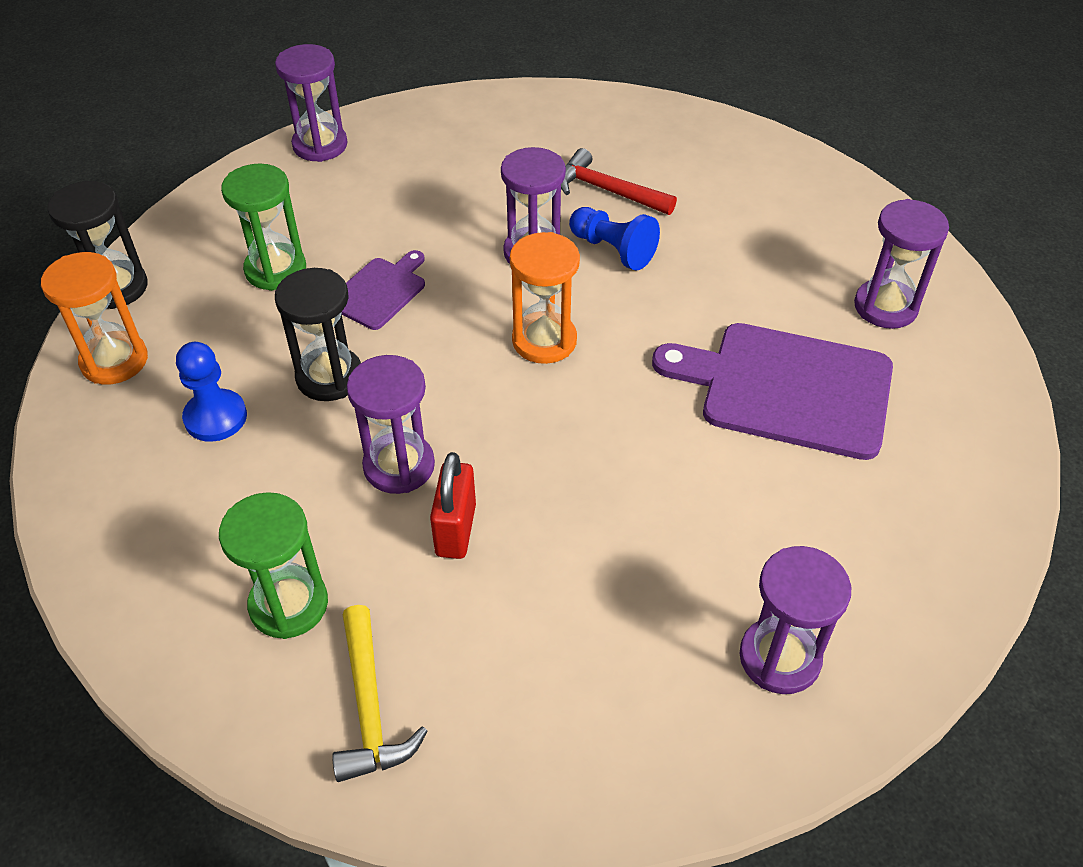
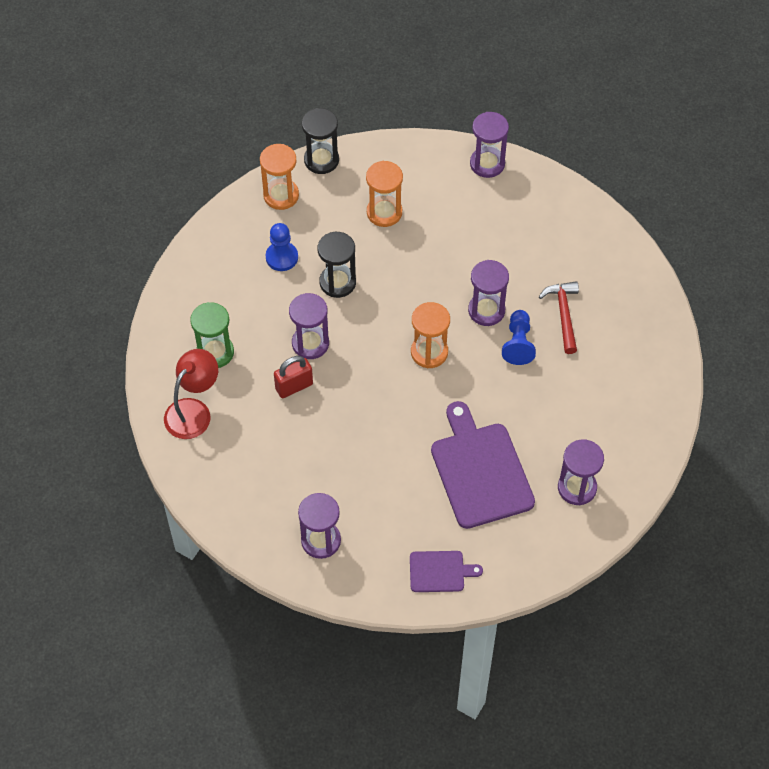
camera: 55 degrees right, 10 degrees up
(275, 269) = (384, 212): green hourglass -> orange hourglass
(370, 707) = (193, 411): yellow hammer -> red lamp
(380, 291) = (405, 264): purple cutting board -> purple cutting board (440, 571)

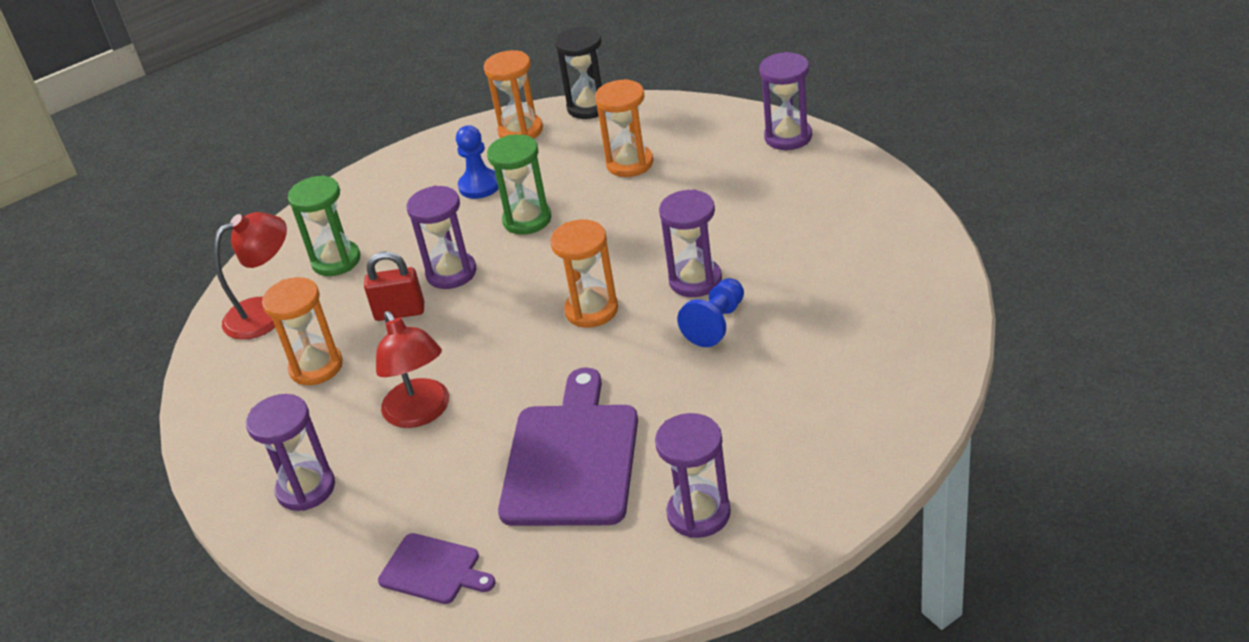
camera: 30 degrees right, 20 degrees down
(263, 447) = (316, 367): none -> orange hourglass
(337, 282) = (527, 220): black hourglass -> green hourglass
(361, 464) = (421, 413): none -> red lamp
(563, 314) = (799, 304): red hammer -> none

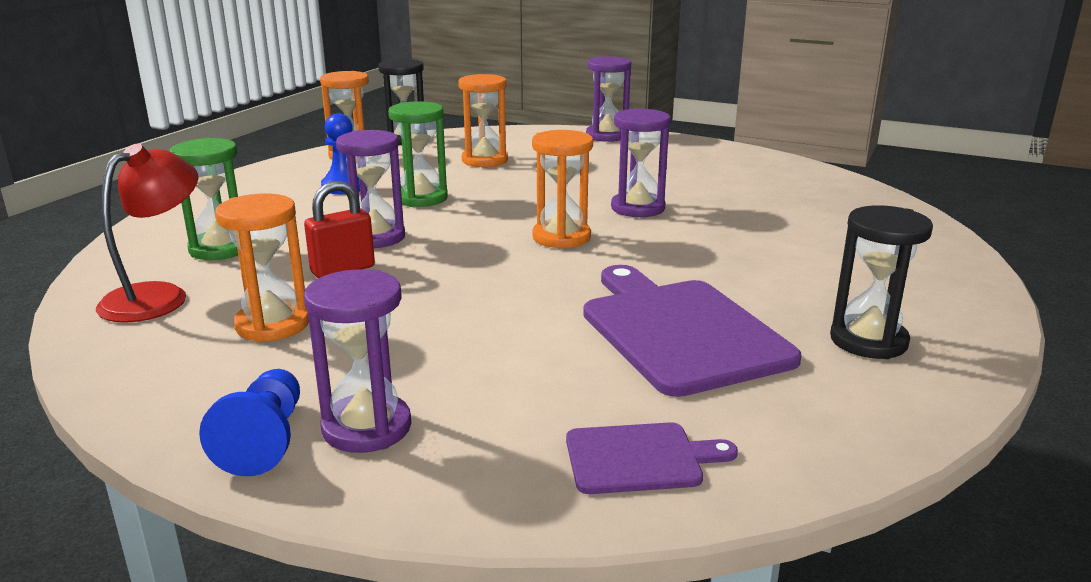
camera: 35 degrees left, 15 degrees down
(421, 413) = (457, 334): red lamp -> none
(698, 514) = (868, 341): purple hourglass -> black hourglass
(716, 324) = (694, 227): blue pawn -> blue pawn (265, 441)

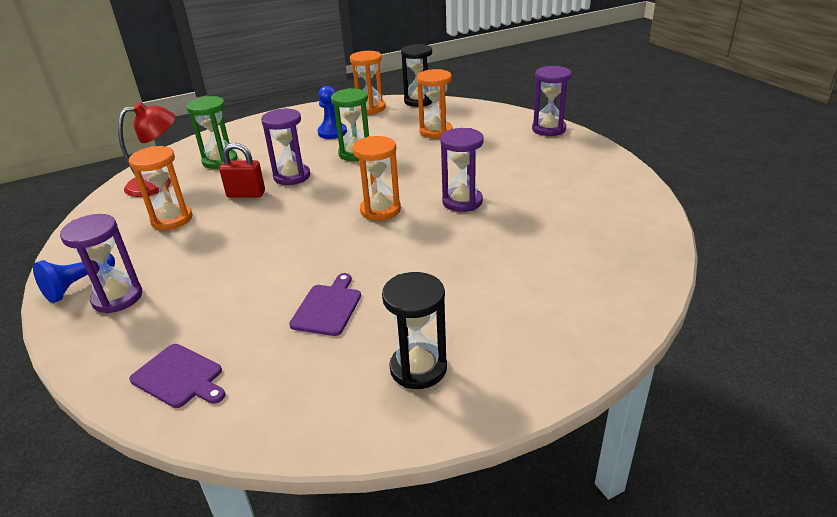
camera: 40 degrees right, 10 degrees up
(680, 331) = (327, 307): purple cutting board -> purple cutting board, size x0.52

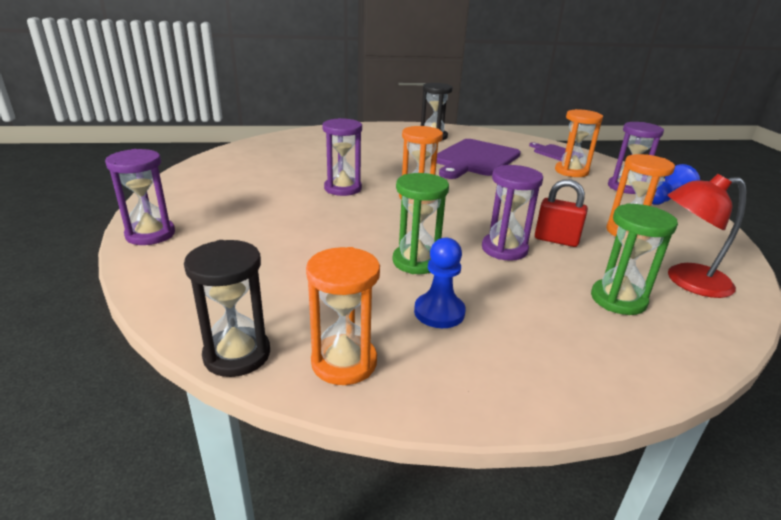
camera: 165 degrees left, 5 degrees down
(327, 307) = (475, 159): purple cutting board -> purple cutting board, size x1.93
(436, 131) = (285, 269): orange hourglass -> orange hourglass (571, 171)

